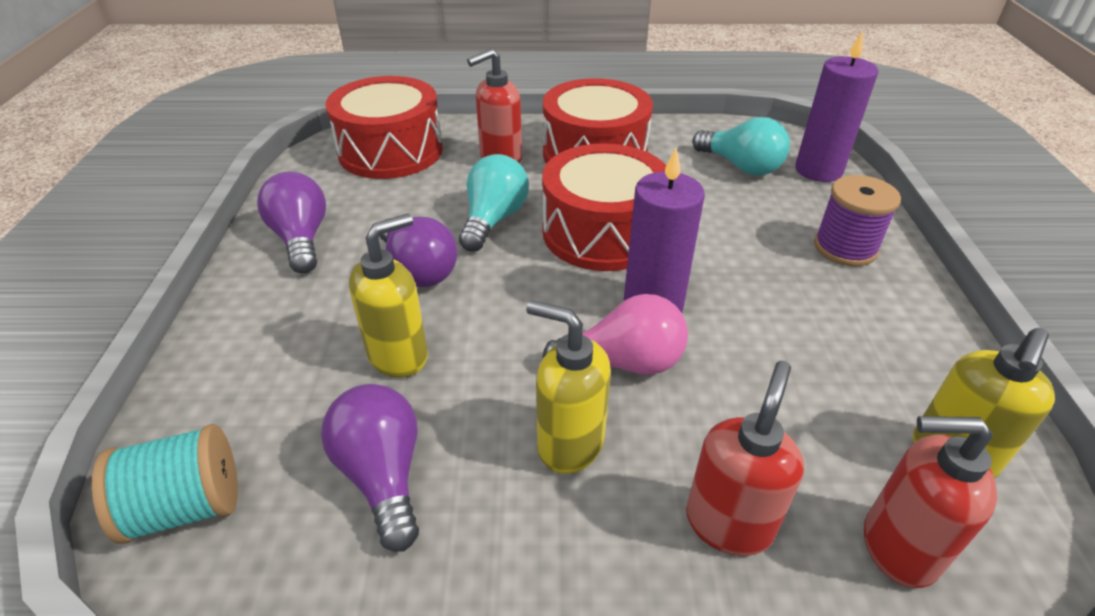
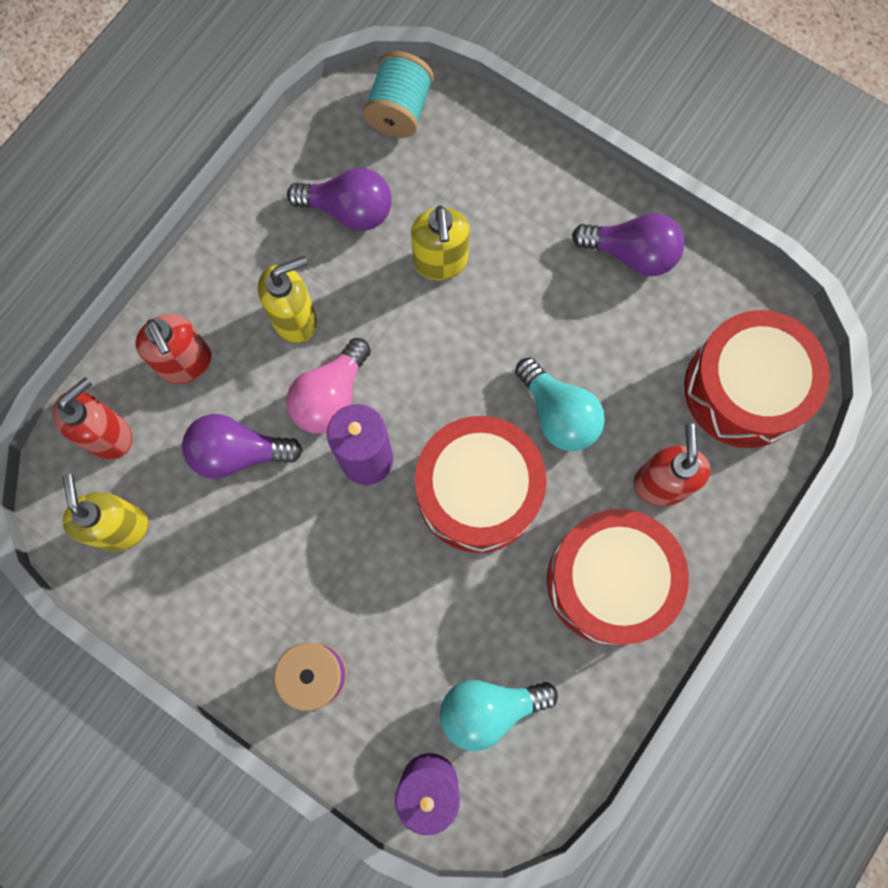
camera: 125 degrees right, 35 degrees up
(418, 270) = (528, 319): purple light bulb -> purple light bulb (238, 453)

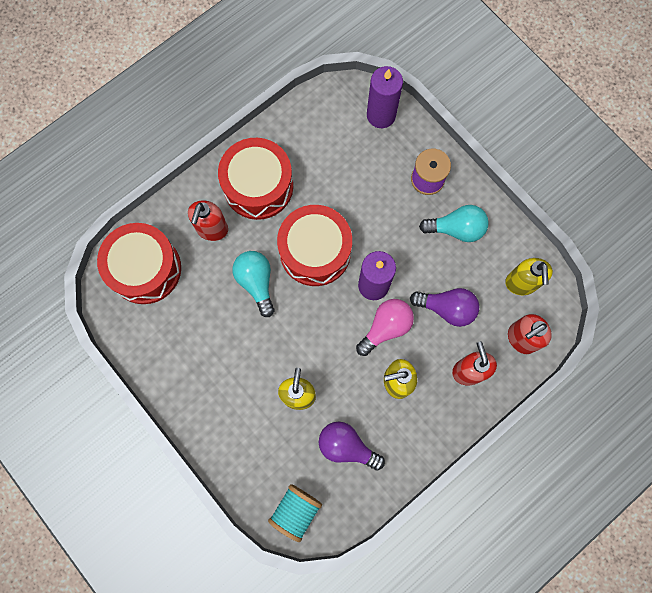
camera: 165 degrees left, 0 degrees up
(489, 709) = (341, 140): turquoise light bulb -> turquoise light bulb (456, 229)
(631, 253) = (179, 369): purple light bulb -> none

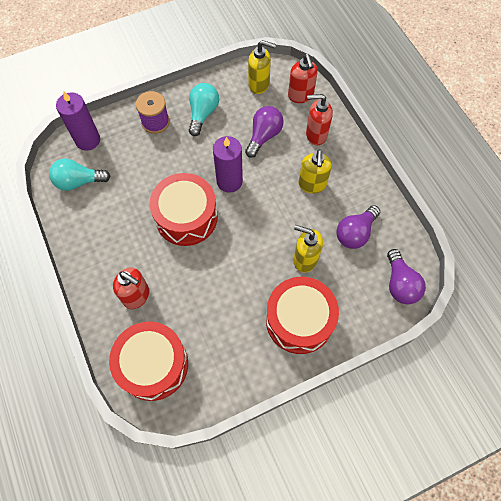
camera: 75 degrees left, 10 degrees down
(256, 282) = (198, 270): turquoise light bulb -> turquoise light bulb (79, 181)
(258, 186) = (111, 248): red drum -> red drum (299, 320)
(296, 511) = (400, 284): turquoise spool -> purple light bulb
(386, 327) = (266, 181): pink light bulb -> none

